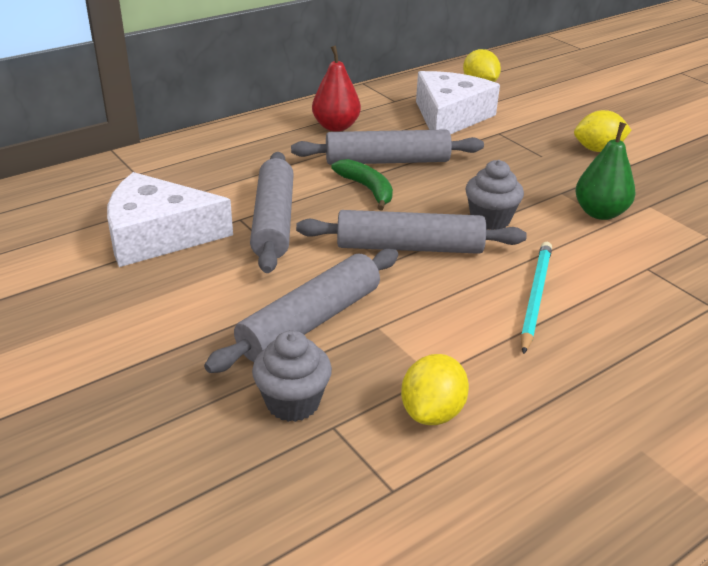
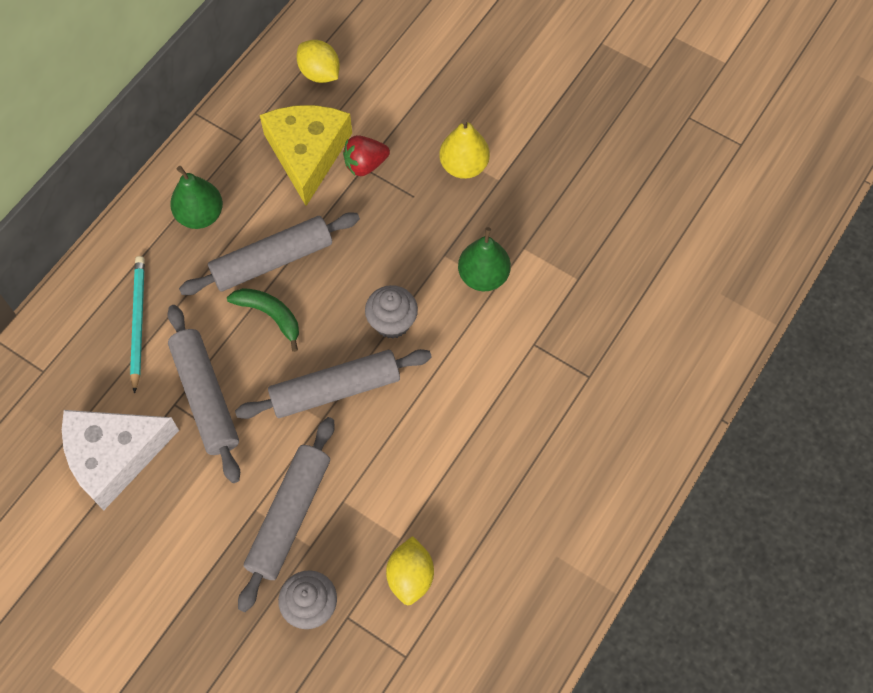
camera: 20 degrees left, 30 degrees up
(336, 127) = (200, 215): red pear -> green pear
(449, 117) = (307, 153): white cheese -> yellow cheese
(501, 131) = (365, 165): none -> red strawberry
(535, 297) = (453, 418): turquoise pencil -> turquoise pencil (138, 323)
(598, 150) = (464, 166): yellow lemon -> yellow pear

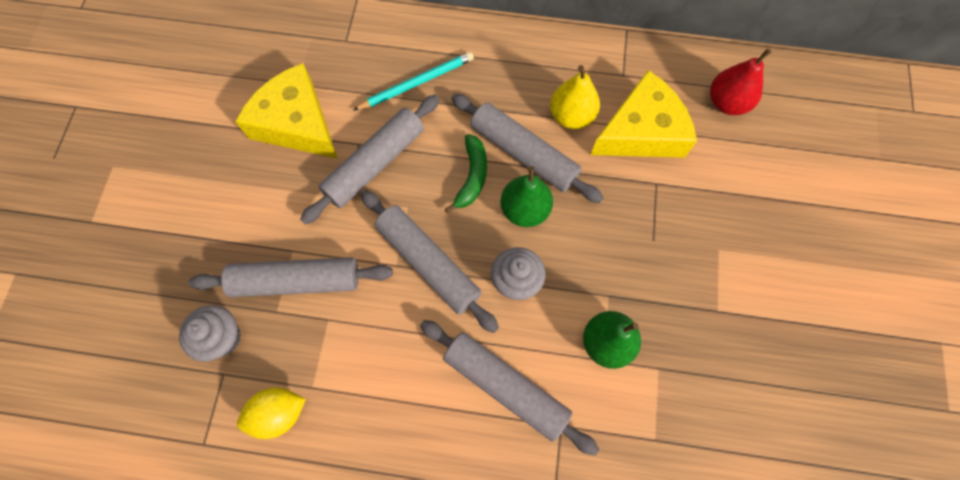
camera: 65 degrees right, 5 degrees up
(114, 456) = (296, 123): white cheese -> yellow cheese
(200, 215) = (535, 79): green pear -> green pear (525, 210)
(319, 73) = (727, 103): yellow lemon -> red pear
(365, 165) = (660, 183): red strawberry -> none
(464, 166) = (712, 270): yellow pear -> yellow pear (571, 116)
(480, 372) = (505, 386): none -> grey rolling pin

